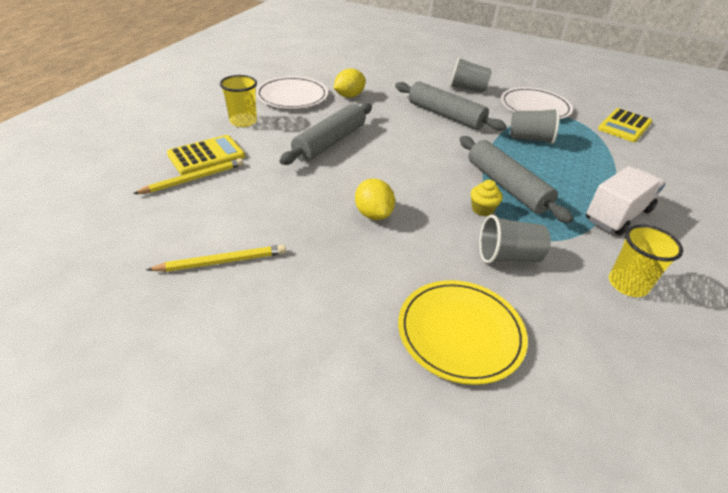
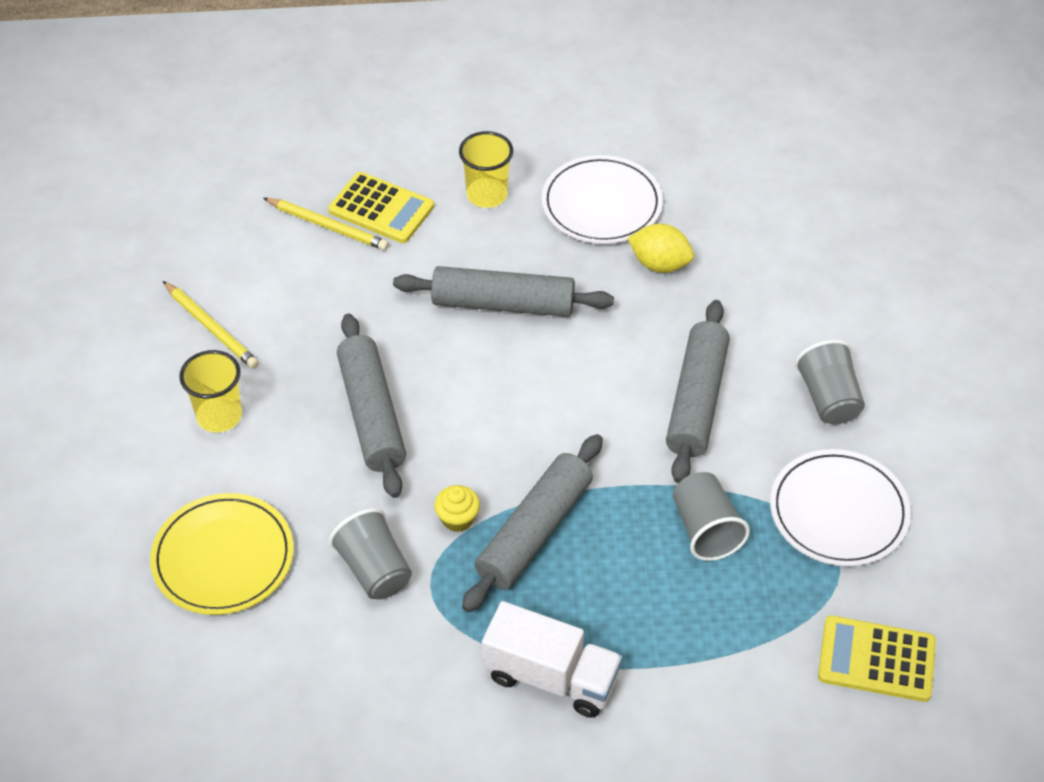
camera: 65 degrees right, 10 degrees up
(373, 214) = (372, 414): yellow lemon -> grey rolling pin
(627, 284) = (395, 702): yellow cup -> yellow cup (219, 416)

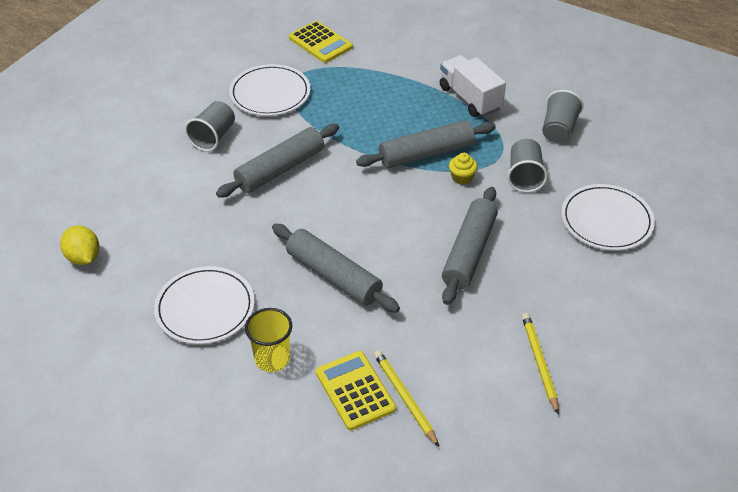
camera: 145 degrees left, 5 degrees down
(219, 416) = (566, 299): yellow cup -> none
(223, 557) = (606, 220): yellow plate -> white plate
(660, 264) = (215, 249): yellow lemon -> yellow lemon (83, 257)
(705, 529) = (340, 116): grey cup -> grey cup (559, 130)

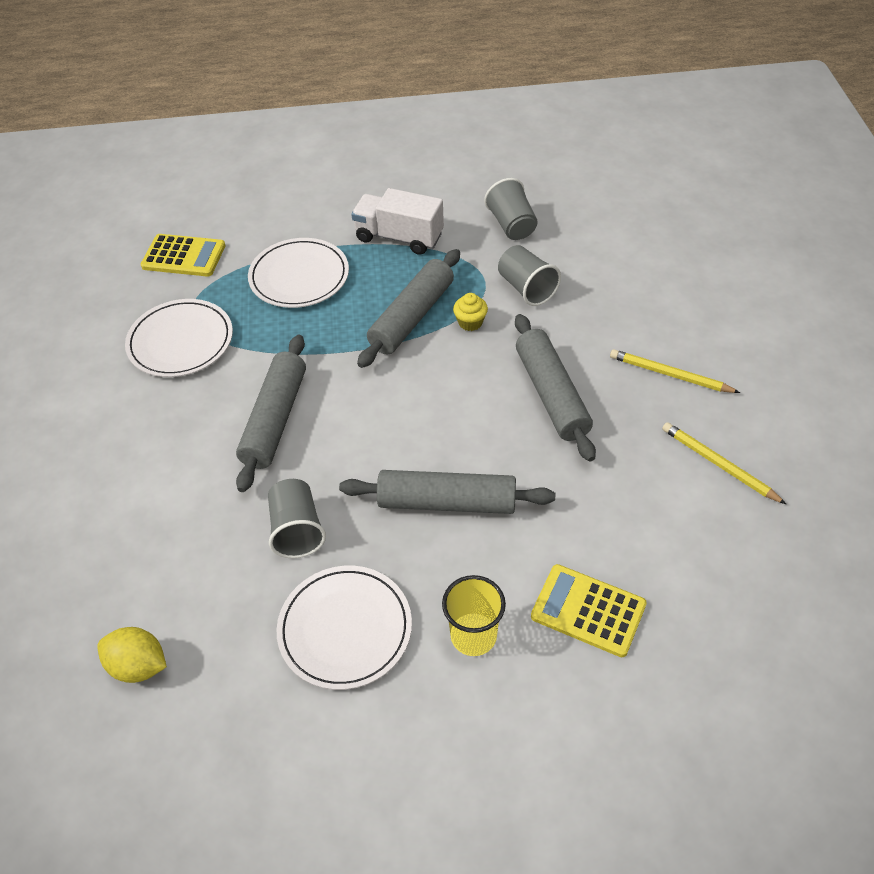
camera: 35 degrees left, 5 degrees up
(213, 137) = (161, 426): grey cup -> grey cup (297, 530)
(405, 398) = (641, 584): yellow pencil -> yellow pencil (670, 374)
(606, 220) = (638, 290): white plate -> white plate (299, 276)

